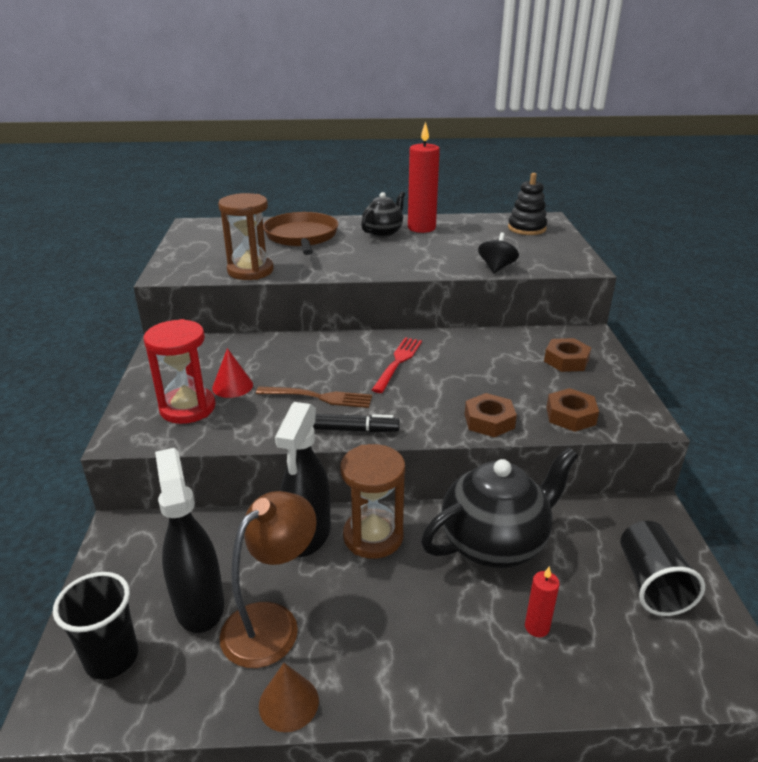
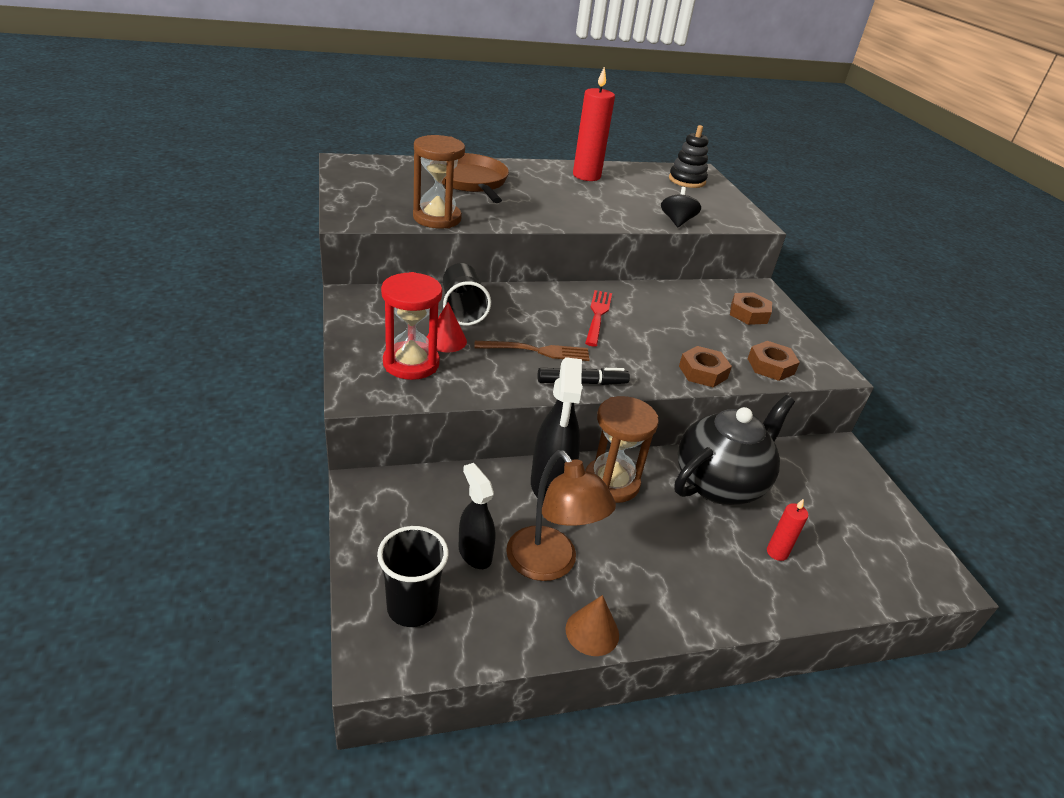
camera: 15 degrees left, 5 degrees up
(199, 604) = (474, 553): black spray bottle -> black spray bottle, size x0.63
(272, 622) = (549, 565): brown lamp -> brown lamp turned 120 degrees clockwise
(383, 233) = (551, 179): black teapot -> none
(651, 583) = (855, 510): black cup -> black cup (462, 309)

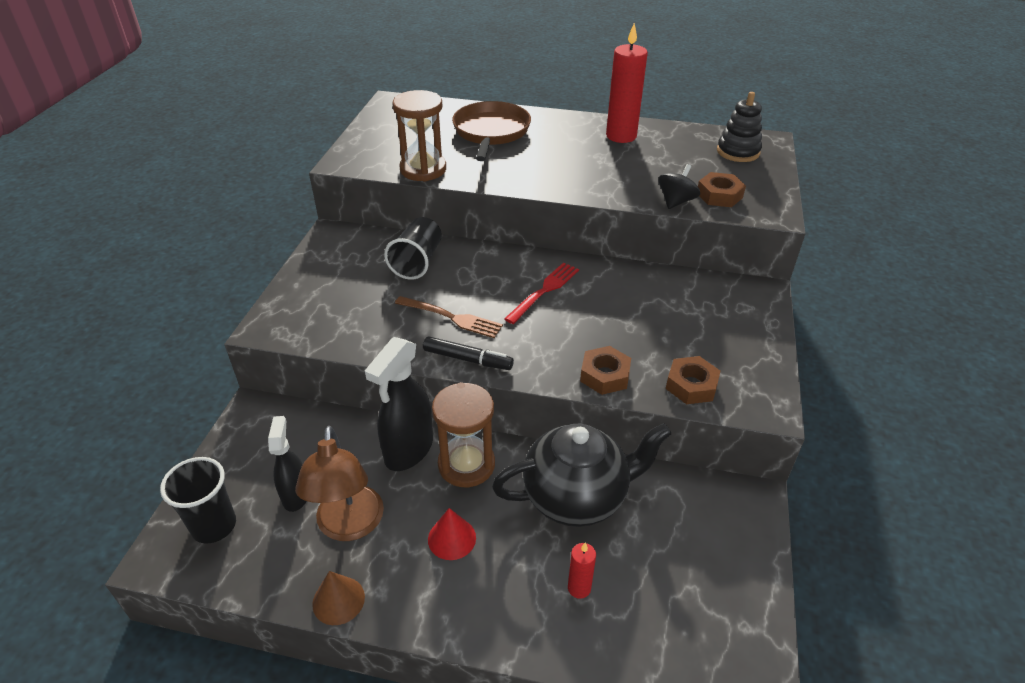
camera: 30 degrees right, 5 degrees up
(411, 363) = (330, 307): red hourglass -> none
(446, 340) = (377, 291): red cone -> red cone (452, 538)
(749, 314) = (720, 319): brown nut -> brown nut (719, 195)

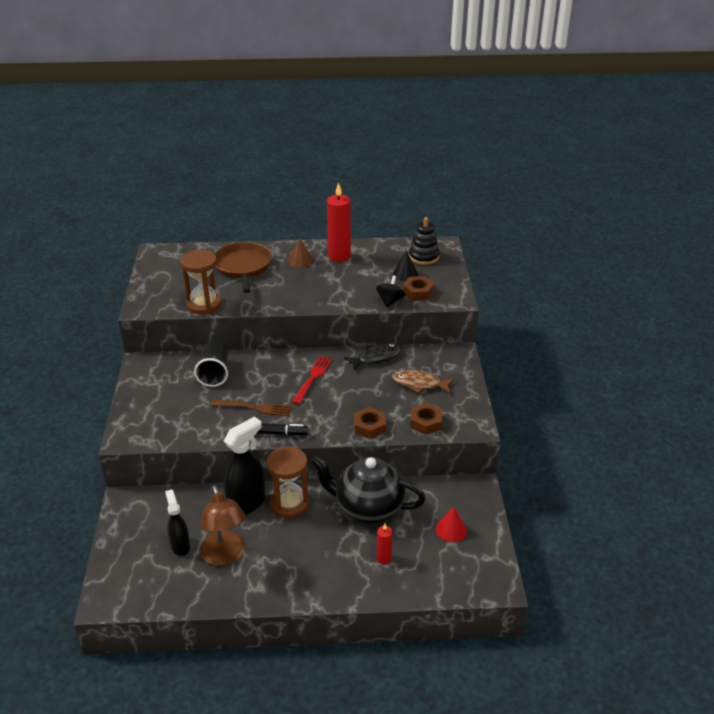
camera: 15 degrees left, 5 degrees down
(214, 526) = (132, 575): black cup -> none
(338, 600) = (235, 598): brown cone -> brown cone (300, 261)
(408, 450) = (247, 503): black spray bottle -> black spray bottle turned 150 degrees counterclockwise
(452, 538) = (295, 549): red cone -> red cone (451, 530)
(577, 497) = (368, 508): black teapot -> black teapot turned 135 degrees counterclockwise
(641, 278) = (376, 358): none -> black fish
(694, 325) = (419, 384): none -> brown fish
(706, 169) = (405, 274): none -> black cone

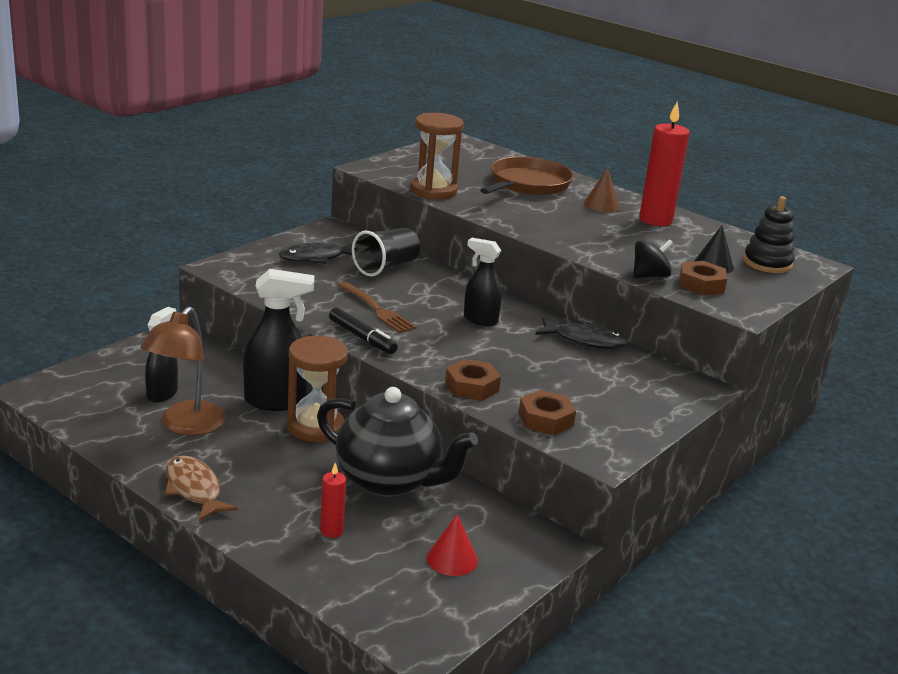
camera: 40 degrees right, 10 degrees down
(167, 392) = (316, 258): none -> black fish
(312, 378) = (480, 320): red fork -> black spray bottle
(368, 508) = (389, 480): black teapot -> black teapot turned 150 degrees clockwise
(419, 384) = (599, 386): brown fish -> brown fish (194, 489)

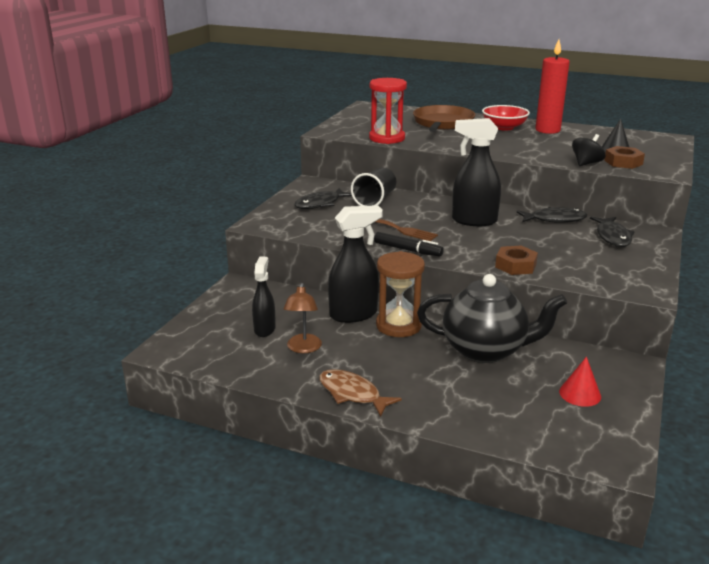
camera: 15 degrees left, 0 degrees up
(185, 426) = (303, 348): brown lamp -> brown lamp, size x0.67
(331, 531) = (480, 397): red candle -> none
(433, 191) = (387, 138): brown hourglass -> red hourglass
(480, 320) = (473, 221): black spray bottle -> black spray bottle, size x1.58
(545, 419) = (586, 276): brown nut -> none
(601, 205) = (504, 127): brown cone -> red bowl
(636, 379) = (612, 237): none -> black fish
(767, 263) = (644, 142): black stacking toy -> none

